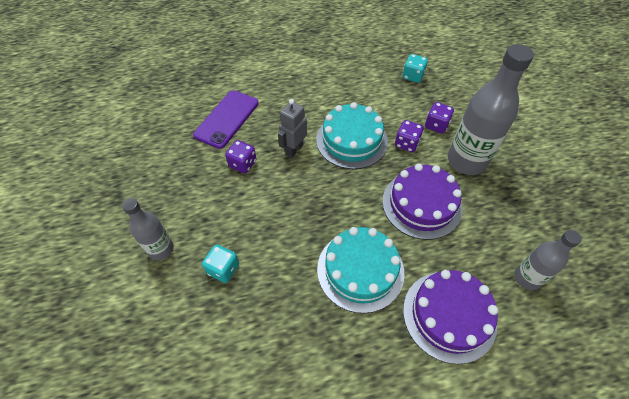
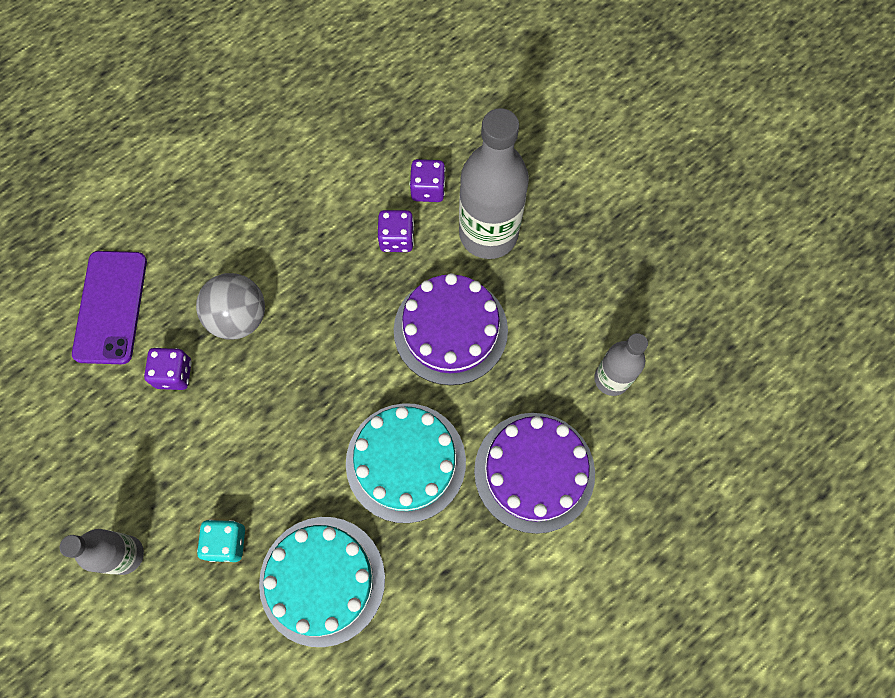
camera: 25 degrees left, 15 degrees up
(294, 149) = (238, 317): grey robot -> grey ball
(351, 140) = (316, 266): turquoise cake -> turquoise cake (322, 580)
(413, 76) = (363, 110): turquoise dice -> none

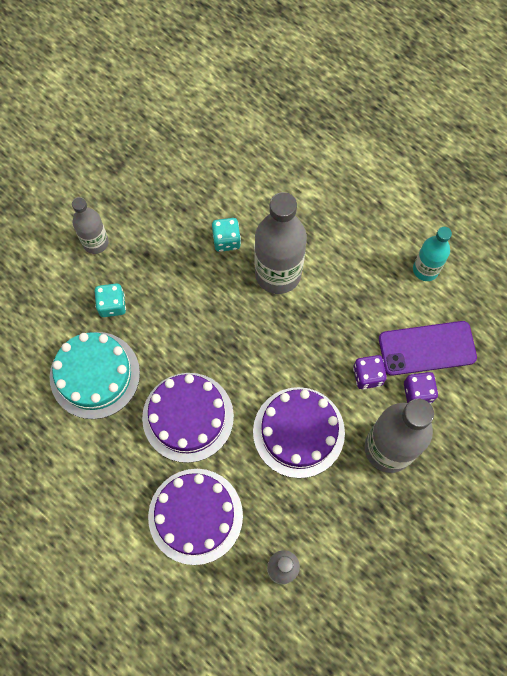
camera: 80 degrees right, 0 degrees up
(111, 307) = (268, 185): purple phone -> purple phone (427, 348)
(174, 374) = (226, 240): purple dice -> turquoise dice
(238, 317) = (278, 273): grey ball -> grey bottle
(279, 149) = (425, 269): none -> turquoise bottle
(405, 462) = (188, 417): turquoise cake -> purple cake

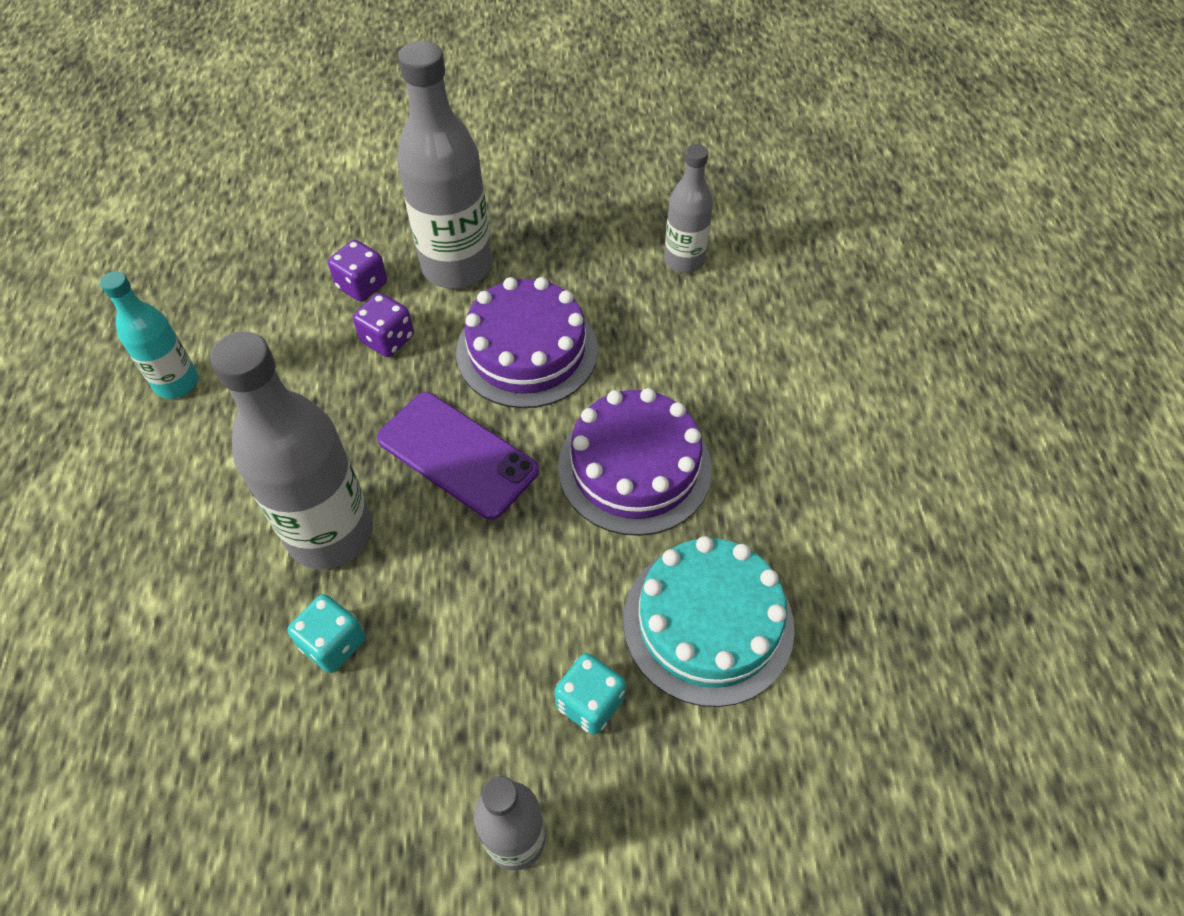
camera: 135 degrees left, 15 degrees down
(195, 516) = (729, 367): purple cake -> none
(427, 348) = (295, 312): purple phone -> purple phone (457, 455)

